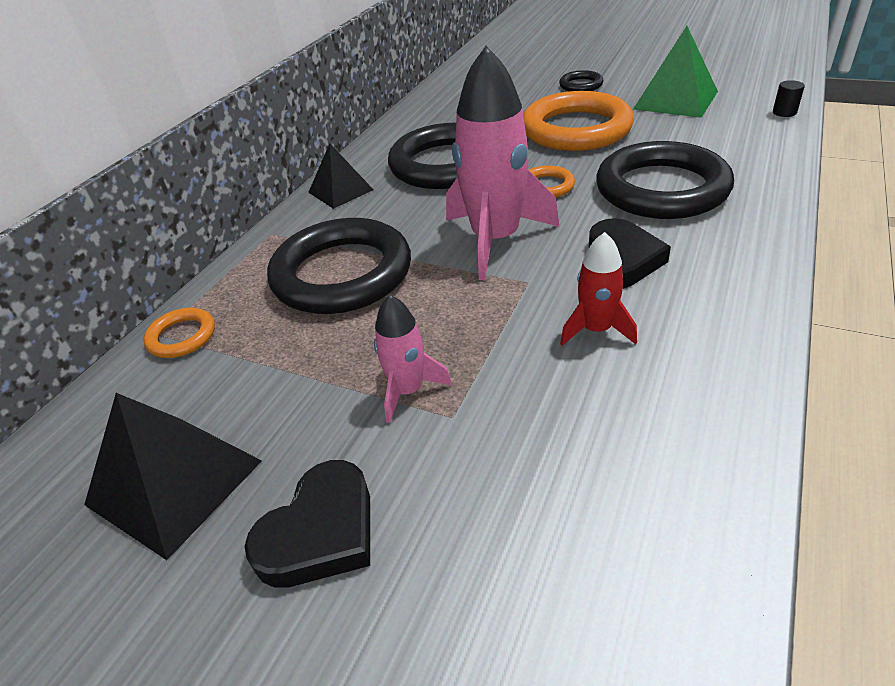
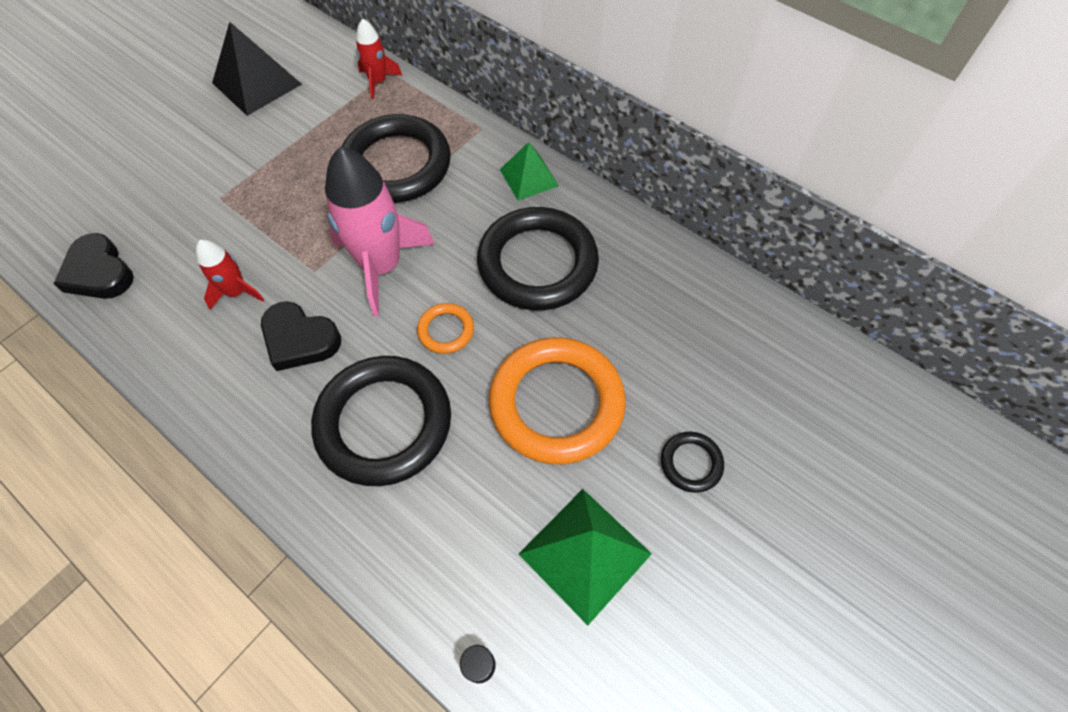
camera: 100 degrees right, 20 degrees up
(182, 337) = (378, 82): orange ring -> red rocket
(320, 532) = (186, 135): black heart -> black heart (99, 272)
(340, 191) = (529, 177): black pyramid -> green pyramid
(408, 390) = (253, 182): pink rocket -> none

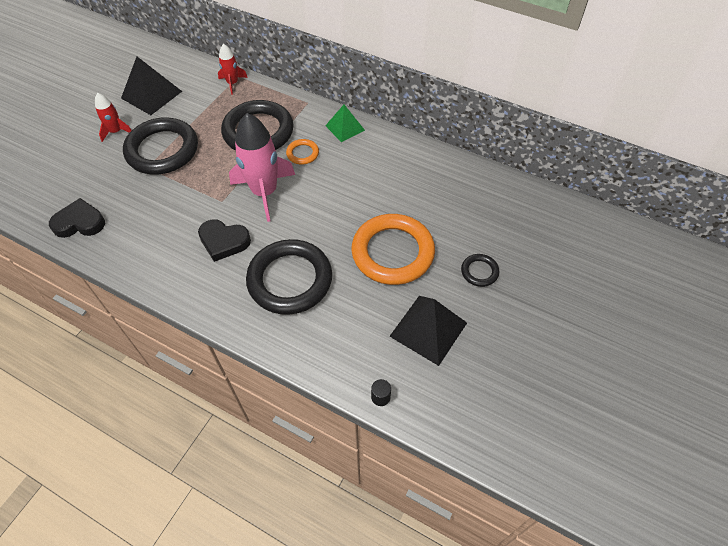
camera: 10 degrees left, 5 degrees down
(99, 272) = (79, 222): black heart -> black heart turned 135 degrees clockwise
(237, 292) = (175, 220): red rocket -> red rocket (116, 131)
(446, 330) = (315, 222): orange ring -> orange ring (302, 153)
(537, 263) = (362, 176): black ring -> black ring (162, 150)
(585, 554) = (428, 329): green pyramid -> black pyramid

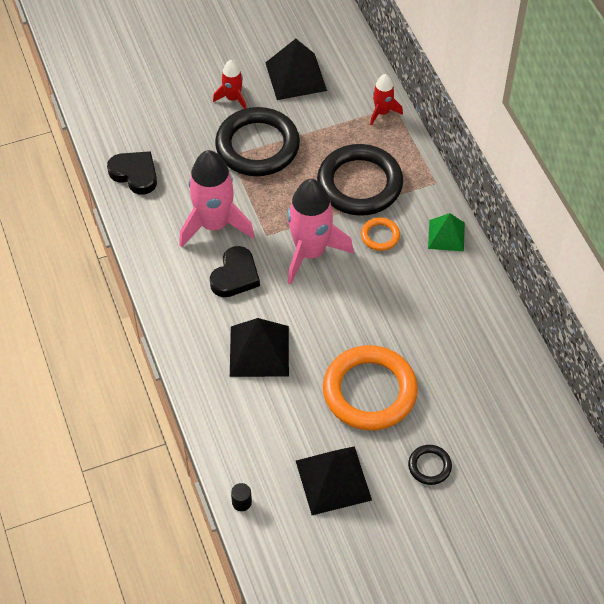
camera: 40 degrees right, 0 degrees up
(176, 218) = (214, 224): none -> pink rocket
(224, 241) = (235, 276): black heart -> black heart turned 120 degrees counterclockwise
(290, 280) = (259, 351): black ring -> black pyramid

